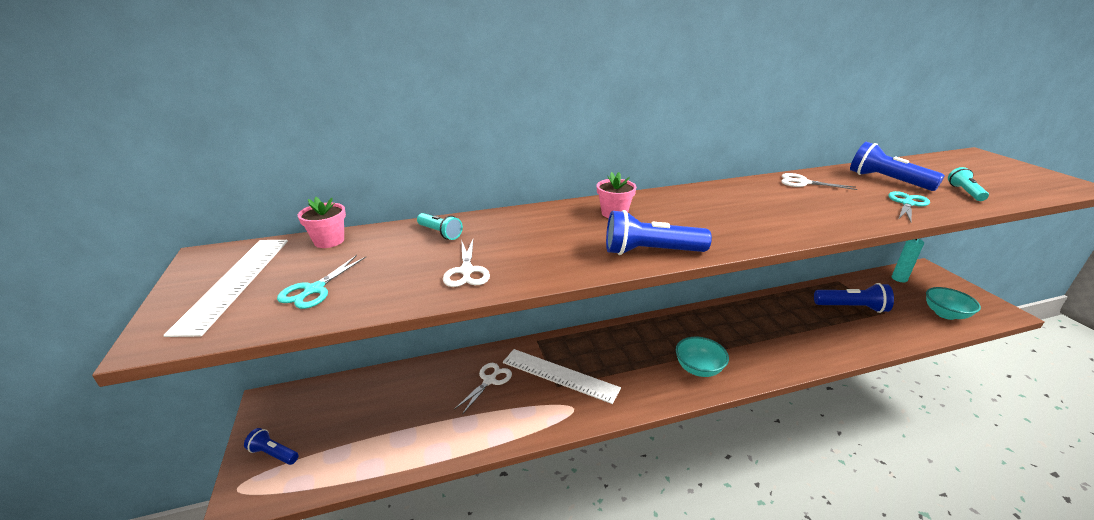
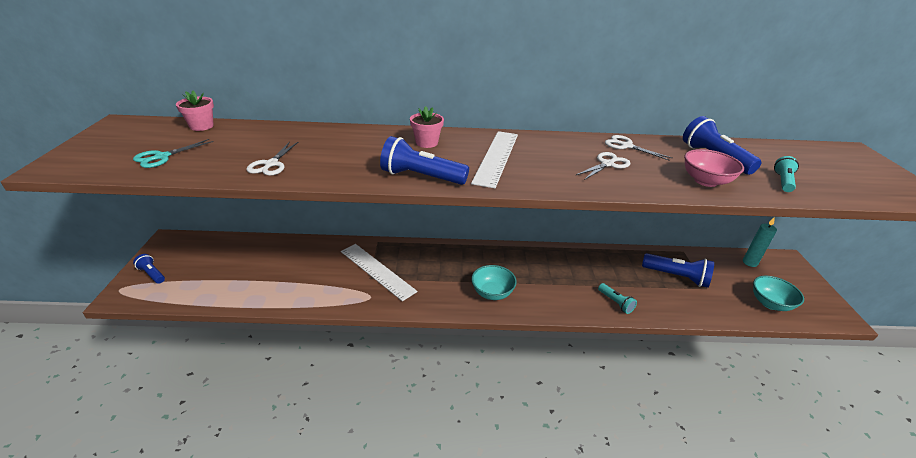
camera: 15 degrees right, 5 degrees up
(235, 282) = (120, 142): white ruler -> white ruler (496, 157)
(440, 233) = (280, 134): turquoise flashlight -> turquoise flashlight (615, 303)
(489, 381) = (322, 262): white scissors -> white scissors (607, 164)
(907, 204) = (705, 181): turquoise scissors -> pink bowl

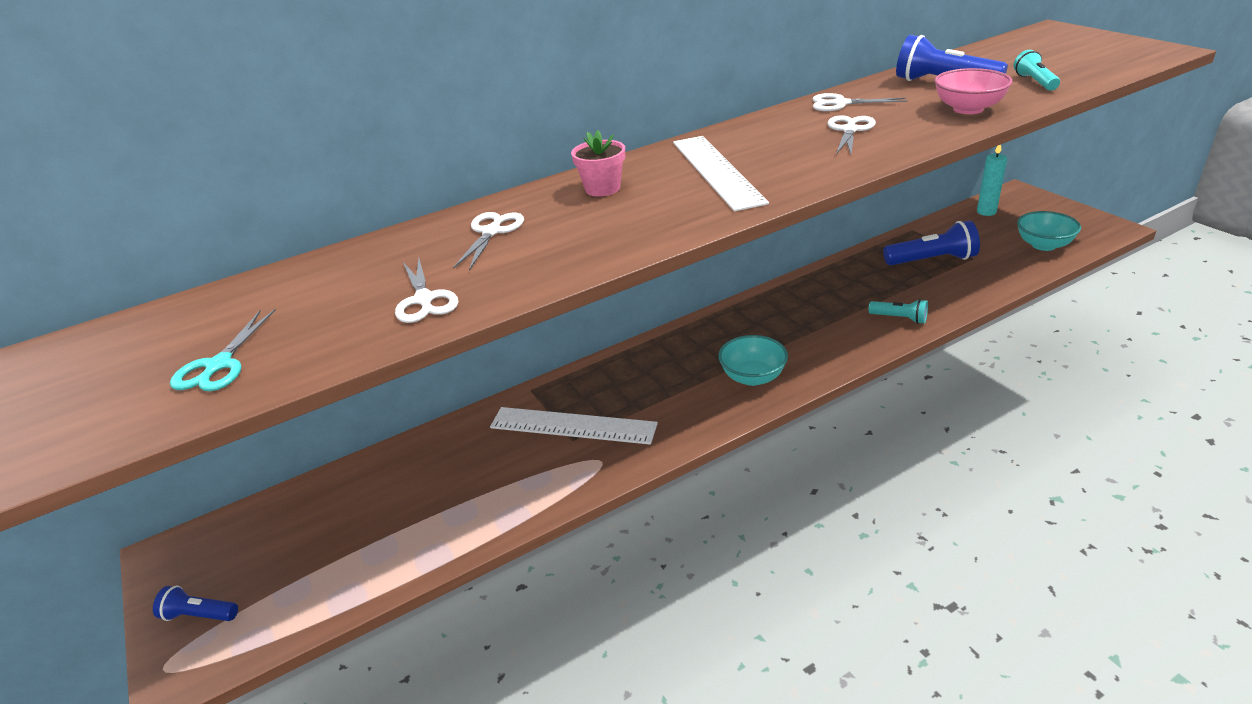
camera: 25 degrees left, 0 degrees up
(201, 126) = (210, 300): pink flower pot -> none
(346, 143) = (492, 232): none -> white scissors
(421, 177) = (660, 228): blue flashlight -> none

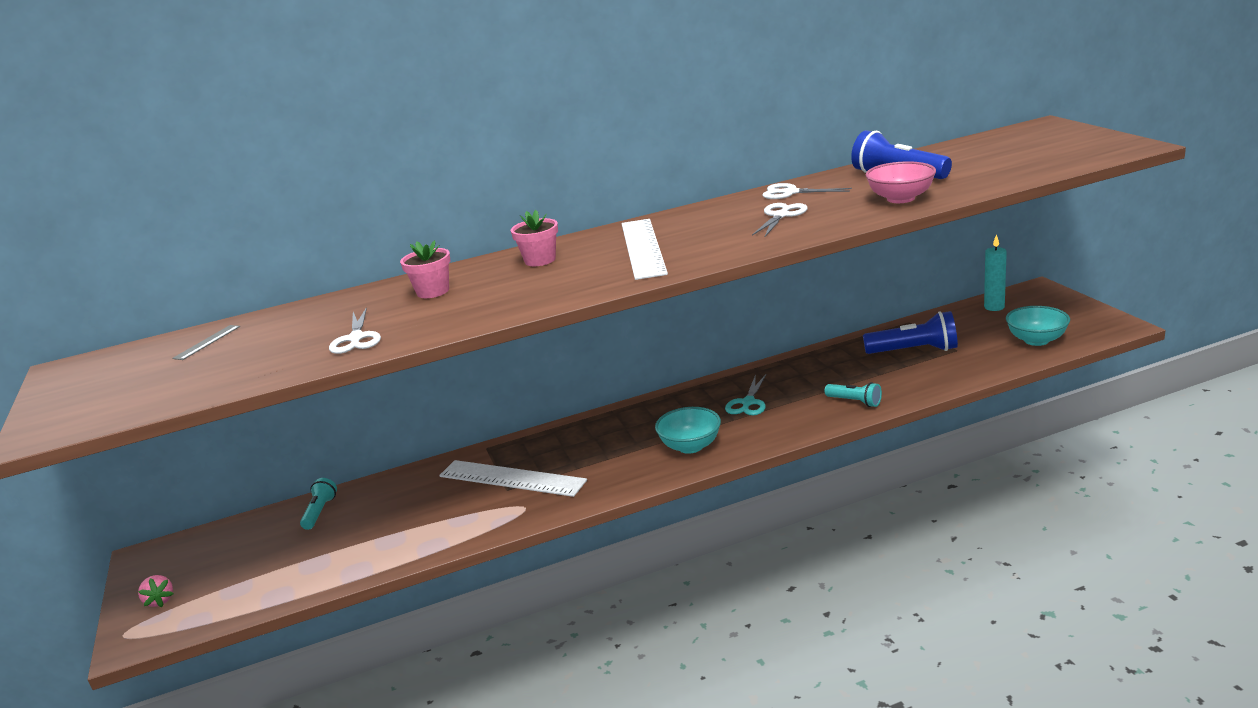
camera: 10 degrees right, 10 degrees down
(199, 615) = (160, 600): blue flashlight -> pink strawberry
(219, 365) = (190, 377): turquoise scissors -> turquoise scissors (748, 402)
(223, 310) = (207, 342): none -> grey ruler
(492, 232) = (433, 291): white scissors -> pink flower pot
(1035, 82) = (983, 175): turquoise flashlight -> turquoise flashlight (320, 512)

